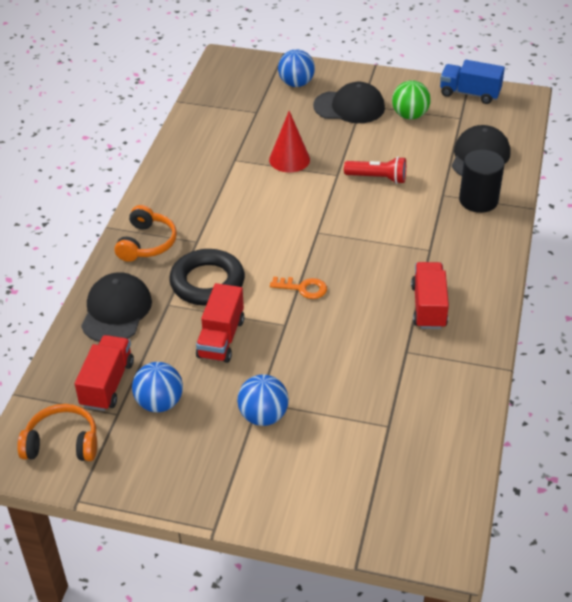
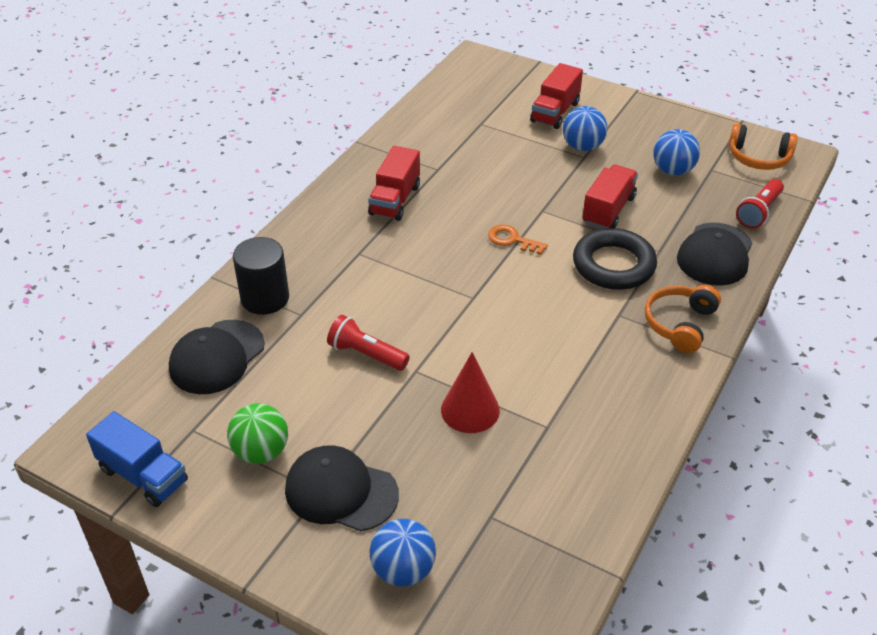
camera: 165 degrees left, 0 degrees up
(70, 367) = (759, 212): none -> red flashlight
(107, 384) = (721, 192): red truck -> red truck (555, 112)

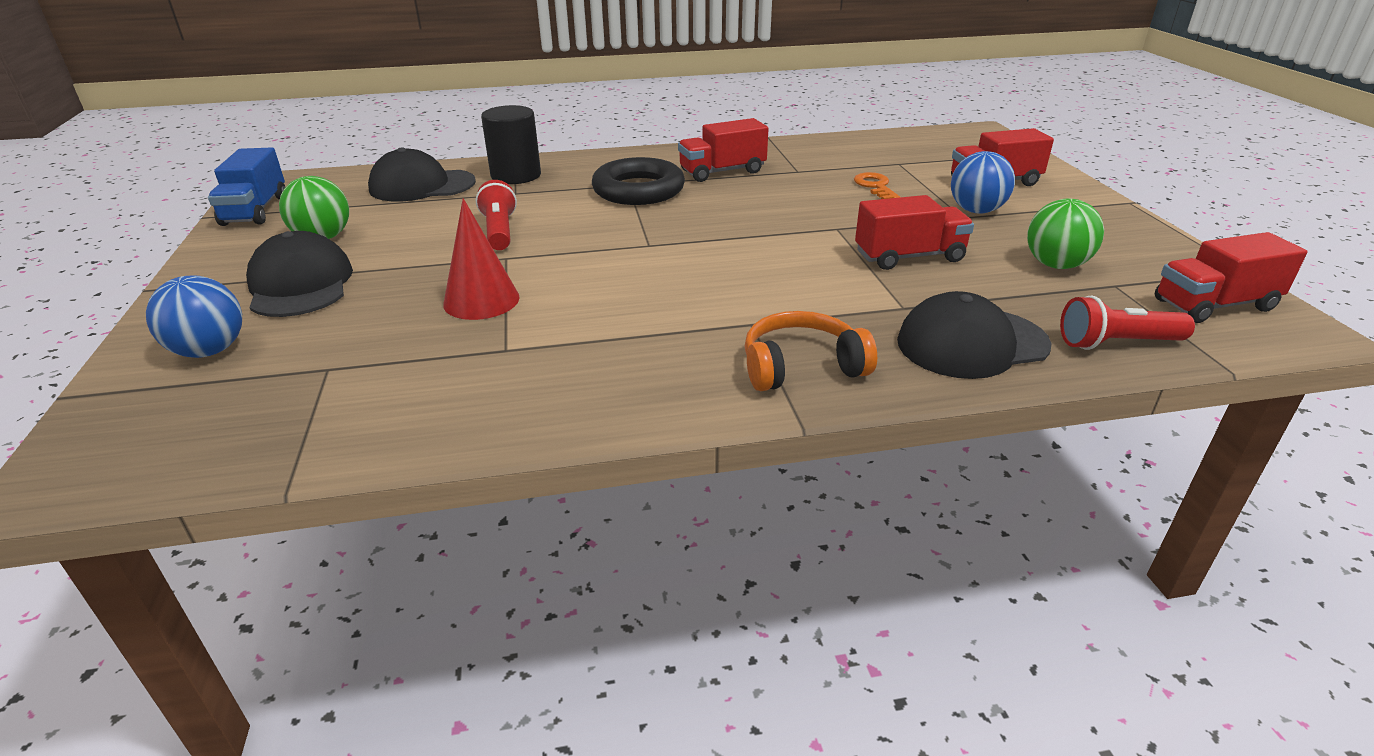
camera: 50 degrees right, 10 degrees down
(512, 240) = (765, 231): orange key -> orange key (875, 186)
(613, 265) = (827, 291): black ring -> black ring (638, 190)
(672, 170) = (1055, 265): blue ball -> green ball
(758, 158) = (1214, 305): orange headphones -> red truck

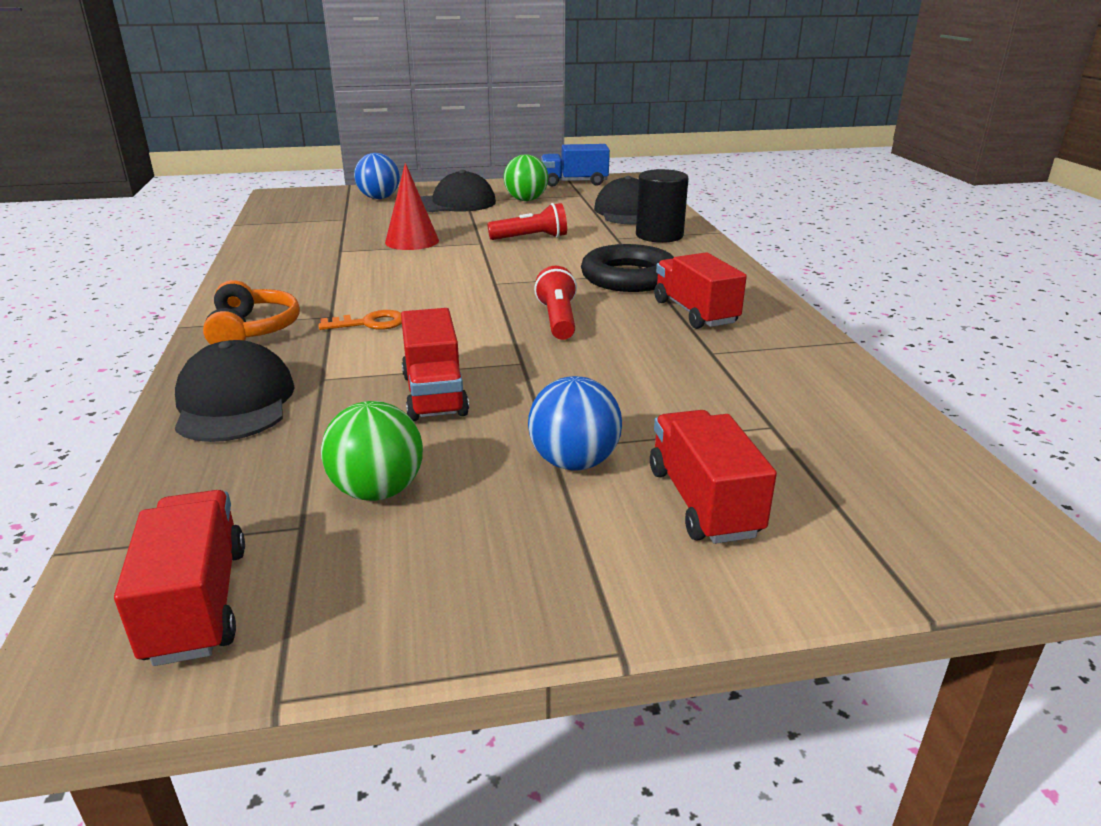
camera: 90 degrees right, 5 degrees down
(875, 186) = (662, 397): orange key -> orange key (369, 323)
(1117, 343) = (172, 486): red flashlight -> red flashlight (558, 320)

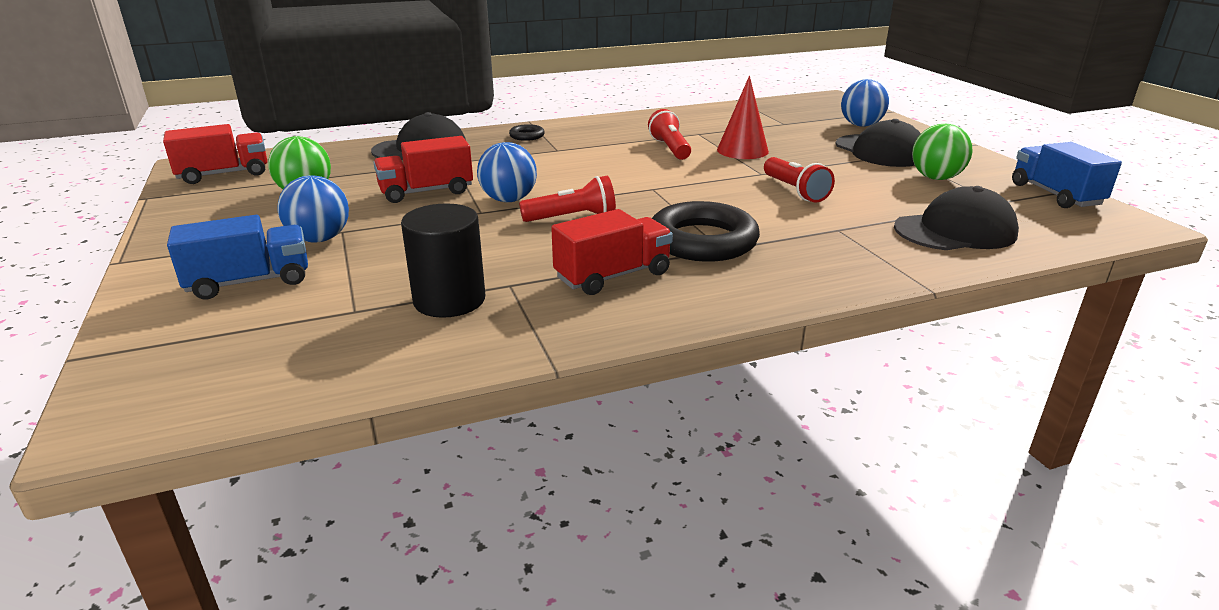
camera: 80 degrees right, 0 degrees up
(253, 330) = (527, 136): orange headphones -> black ring
(369, 323) = (546, 161): orange key -> none
(379, 266) = (670, 148): none -> red flashlight
(491, 347) = (508, 200): none -> blue ball
(659, 235) = (871, 252): black cylinder -> black cylinder (449, 300)
(703, 502) = (250, 282): red truck -> blue truck

